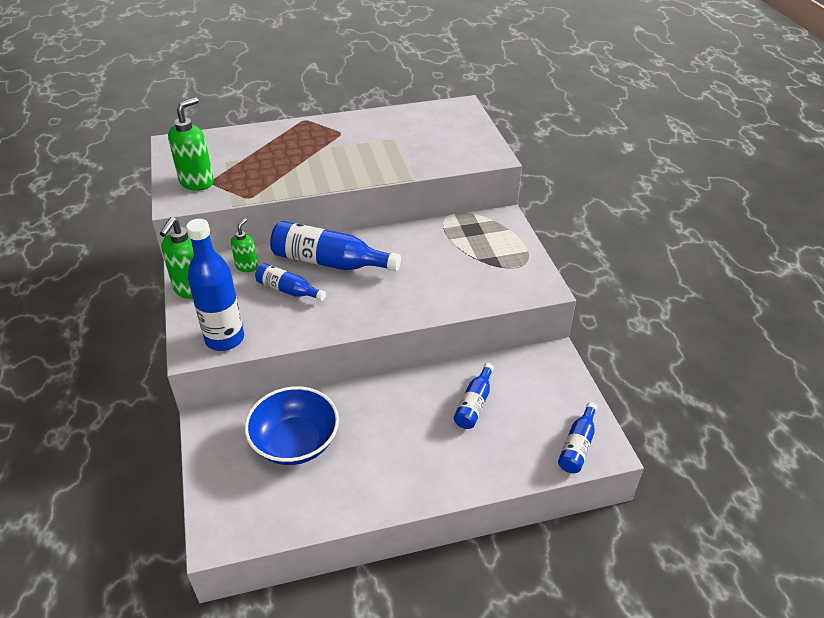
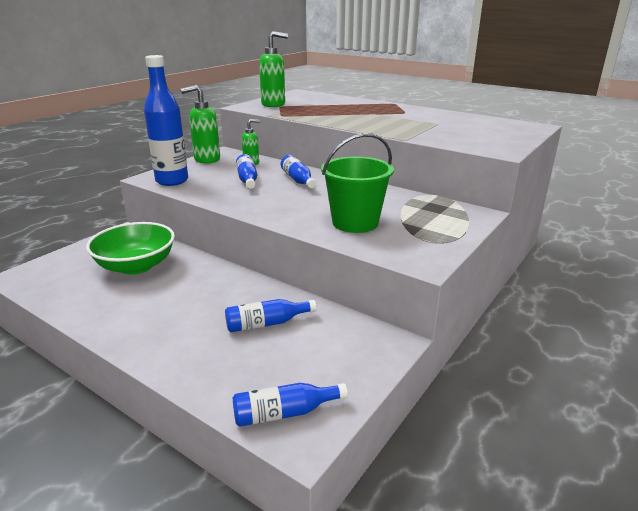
camera: 50 degrees right, 15 degrees down
(295, 442) = (136, 266): blue bowl -> green bowl
(329, 262) = (298, 180): blue bottle -> blue bottle, size x0.56
(452, 281) = (355, 222): none -> green bucket

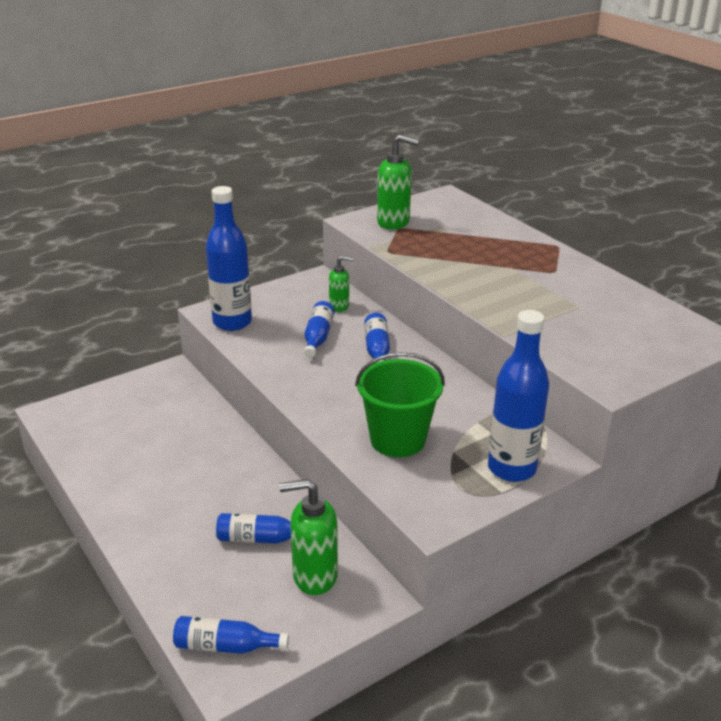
camera: 20 degrees right, 5 degrees up
(136, 266) = (166, 425): green bowl -> none
(206, 159) = (290, 289): green soap dispenser -> green soap dispenser (314, 576)
(452, 224) = (511, 468): none -> blue bottle

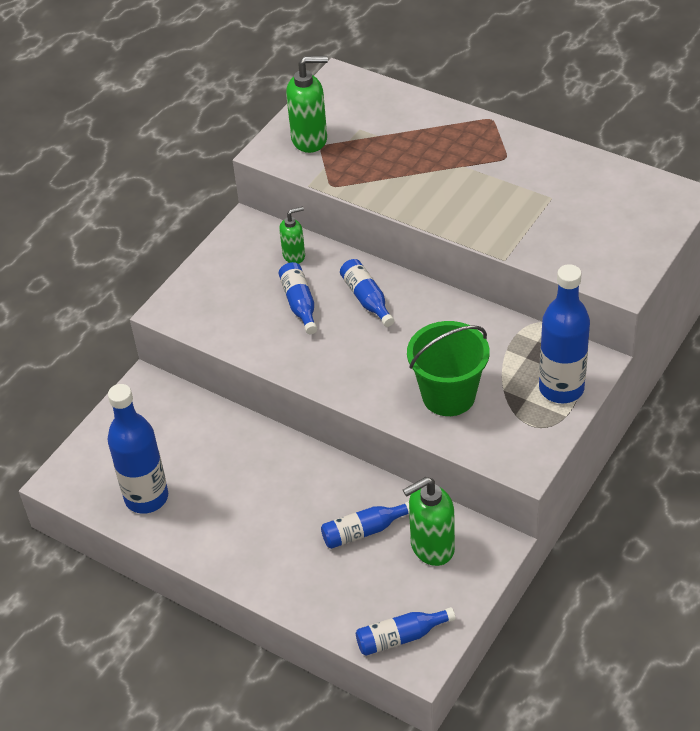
camera: 20 degrees left, 15 degrees up
(232, 322) = (201, 316): blue bottle -> blue bottle (146, 497)

